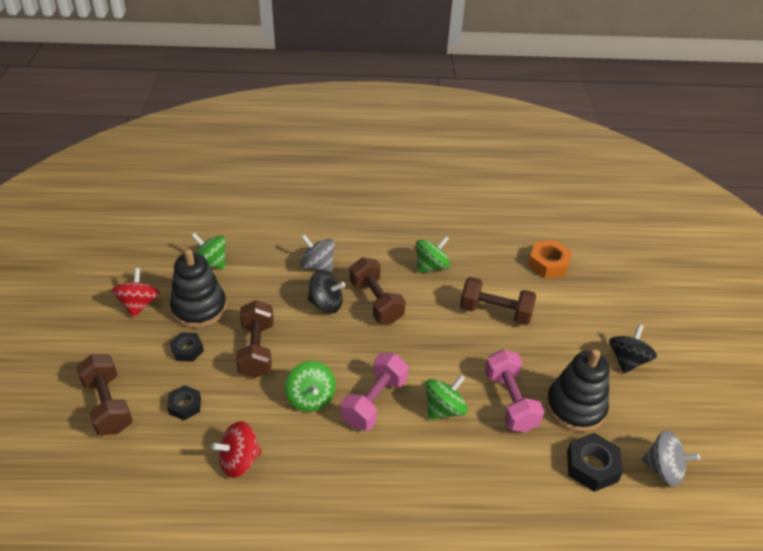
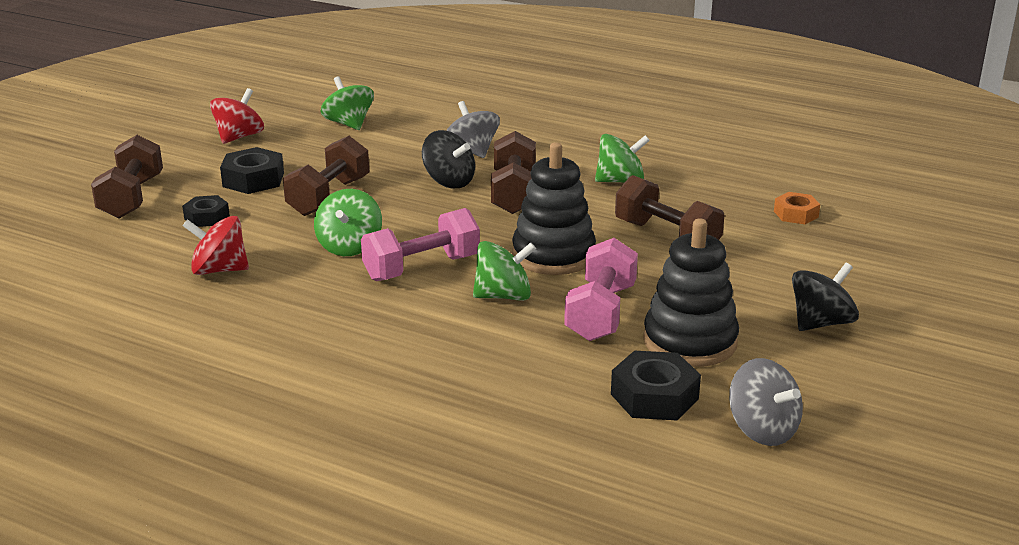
camera: 30 degrees right, 15 degrees down
(187, 350) = (253, 179): black nut -> black nut, size x1.54
(199, 308) = (299, 153): black stacking toy -> black stacking toy (553, 255)
(548, 264) = (796, 214): orange nut -> orange nut, size x0.65

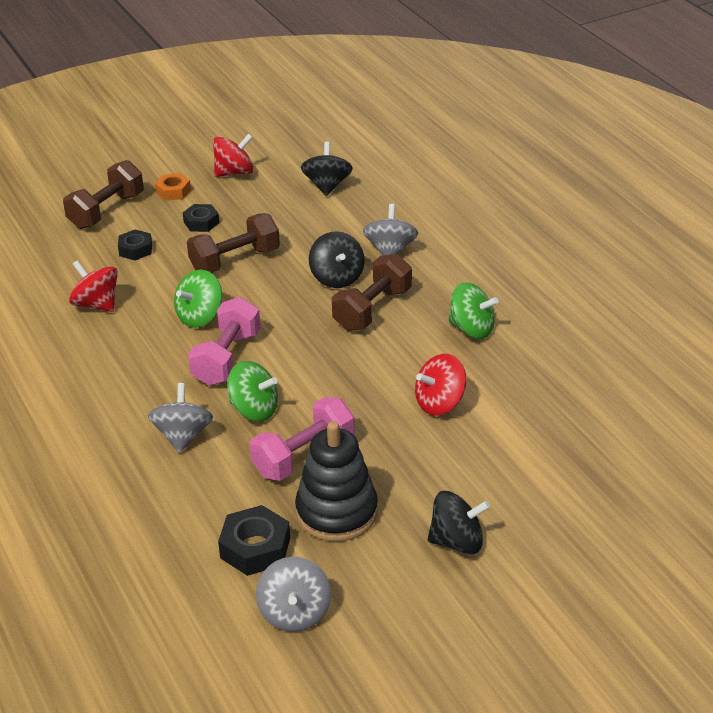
camera: 35 degrees right, 10 degrees up
(253, 179) = (201, 222): black nut -> black nut, size x0.65
(349, 124) = (327, 186): green spinning top -> black spinning top
(422, 268) = (227, 358): pink dumbbell -> pink dumbbell turned 75 degrees counterclockwise
(459, 339) = (183, 436): none -> grey spinning top
(553, 255) = (332, 385): black stacking toy -> none
(667, 237) = (440, 403): brown dumbbell -> red spinning top
(796, 214) = (577, 424): orange nut -> orange nut (173, 191)

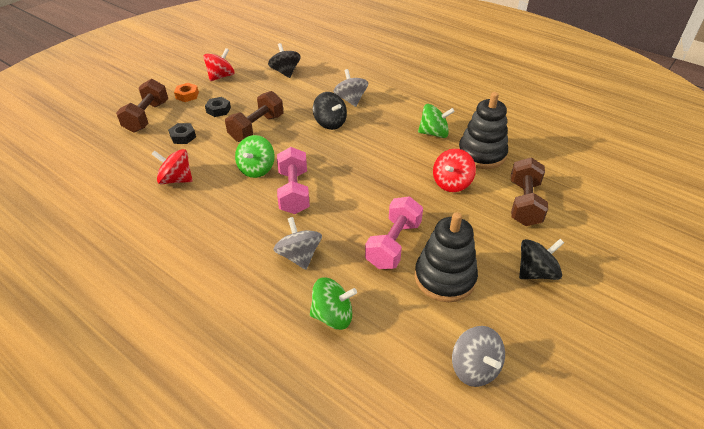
camera: 25 degrees left, 5 degrees up
(254, 410) = (337, 222): green spinning top -> green spinning top (333, 316)
(255, 548) = (409, 325): black nut -> none
(372, 309) = (366, 136): brown dumbbell -> brown dumbbell (524, 203)
(516, 376) = (481, 154): none -> black stacking toy

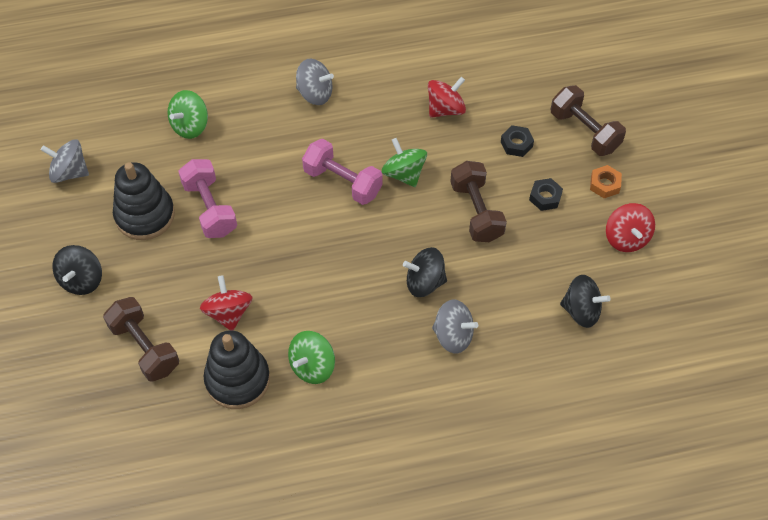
camera: 130 degrees right, 15 degrees up
(299, 256) = (264, 140): grey spinning top -> grey spinning top (315, 93)

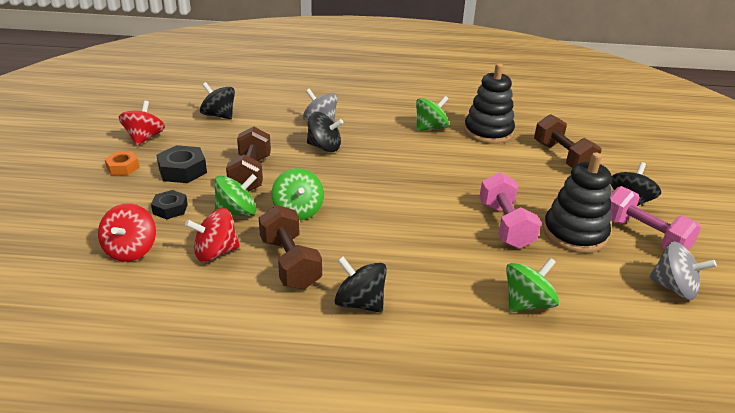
camera: 165 degrees left, 25 degrees down
(228, 313) = (492, 161): red spinning top -> red spinning top (131, 250)
(315, 93) = (360, 303): grey spinning top -> black spinning top
(343, 182) = (363, 217): pink dumbbell -> pink dumbbell (644, 236)
(456, 156) = (237, 212): none -> green spinning top
(545, 197) = (182, 170): black nut -> black nut, size x1.54
(584, 131) = (94, 204): brown dumbbell -> brown dumbbell (290, 263)

